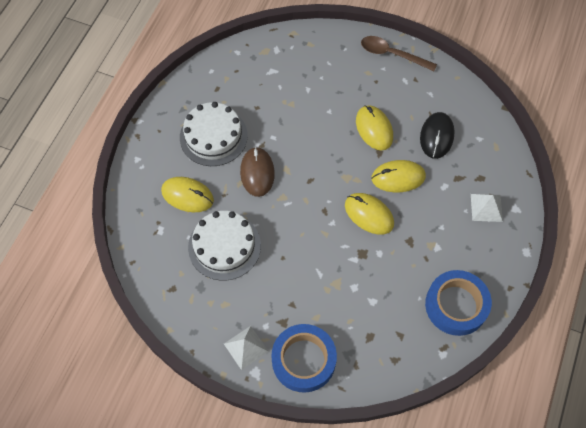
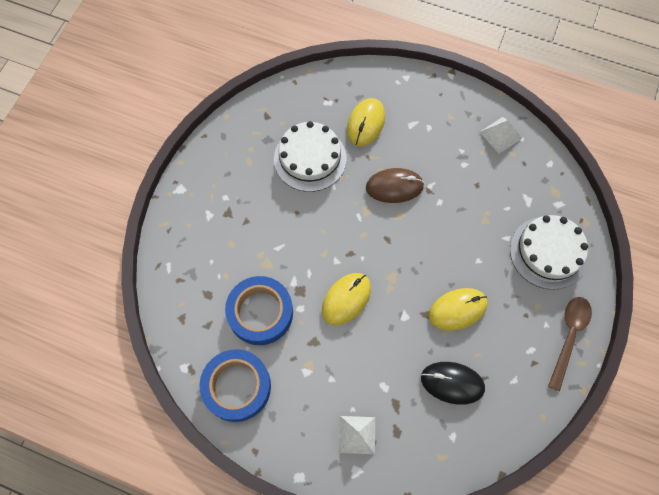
camera: 90 degrees right, 5 degrees up
(213, 136) = (437, 144): white cake -> white cake (548, 252)
(246, 347) = (205, 180): white pyramid -> white pyramid (500, 135)
(303, 360) = (188, 231): blue tape -> blue tape (260, 313)
(398, 177) = (394, 333): yellow mouse -> none

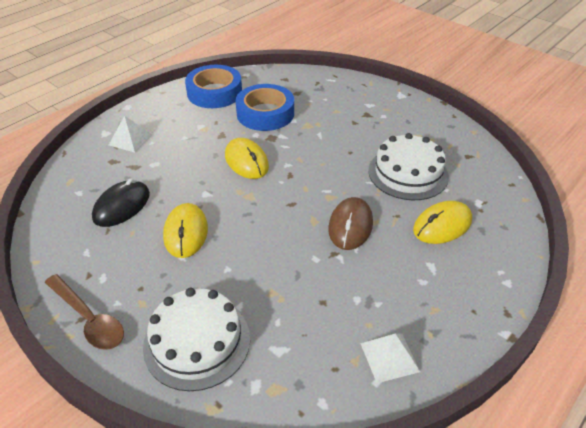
camera: 110 degrees right, 25 degrees down
(365, 123) = (442, 225): yellow mouse -> yellow mouse turned 75 degrees counterclockwise

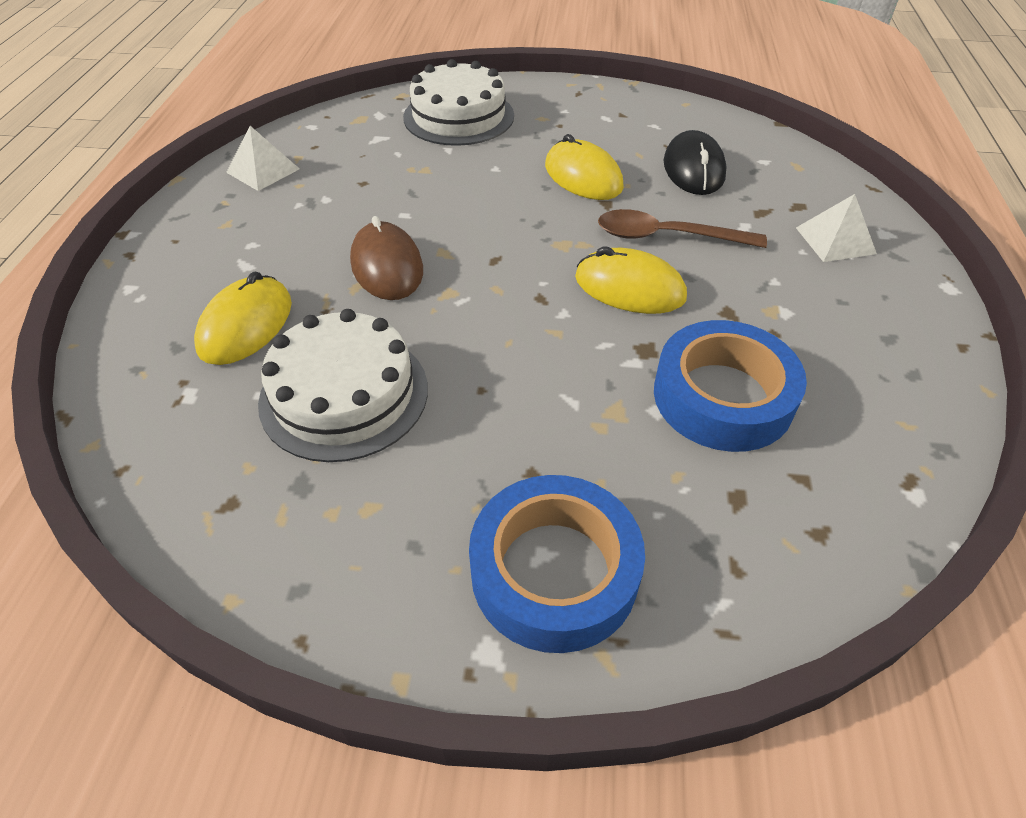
camera: 145 degrees right, 5 degrees up
(89, 319) = (571, 95): brown spoon -> brown spoon (667, 236)
(214, 92) = (883, 397): blue tape -> blue tape (554, 571)

